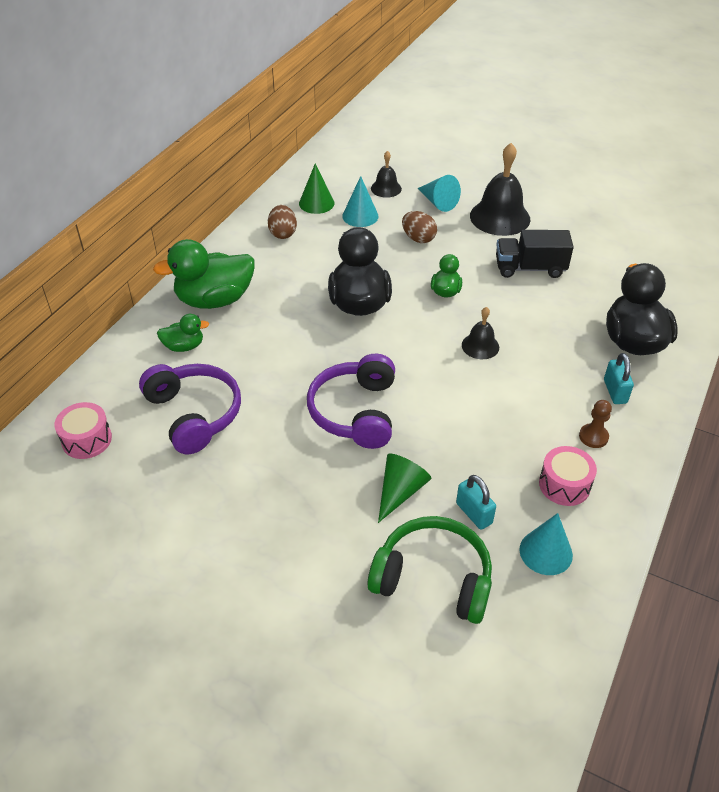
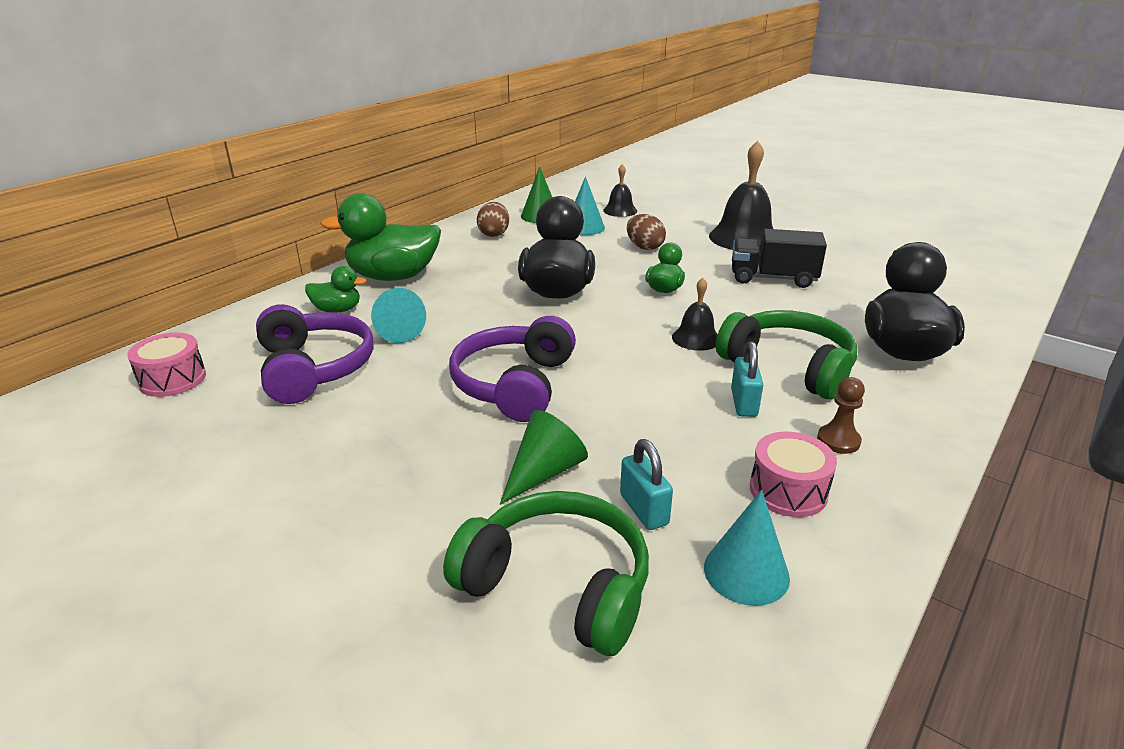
camera: 10 degrees right, 15 degrees down
(438, 202) = (675, 223): turquoise cone -> turquoise cone (396, 331)
(552, 369) = (788, 367): none -> green headphones
(615, 391) = (874, 396): turquoise padlock -> turquoise padlock (744, 403)

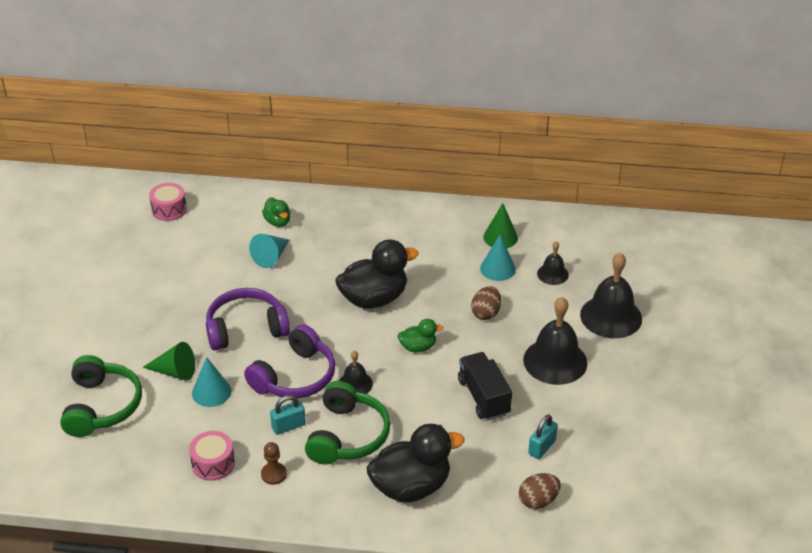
camera: 60 degrees right, 10 degrees up
(313, 368) = (211, 249): purple headphones -> purple headphones (295, 377)
(393, 277) = (337, 220): green duck -> none
(494, 234) = (443, 230): brown egg -> brown egg (538, 501)
(644, 509) = (167, 416): turquoise padlock -> turquoise padlock (542, 447)
(702, 205) = (611, 316): none -> black bell
(746, 572) = (142, 463): turquoise cone -> turquoise cone (211, 392)

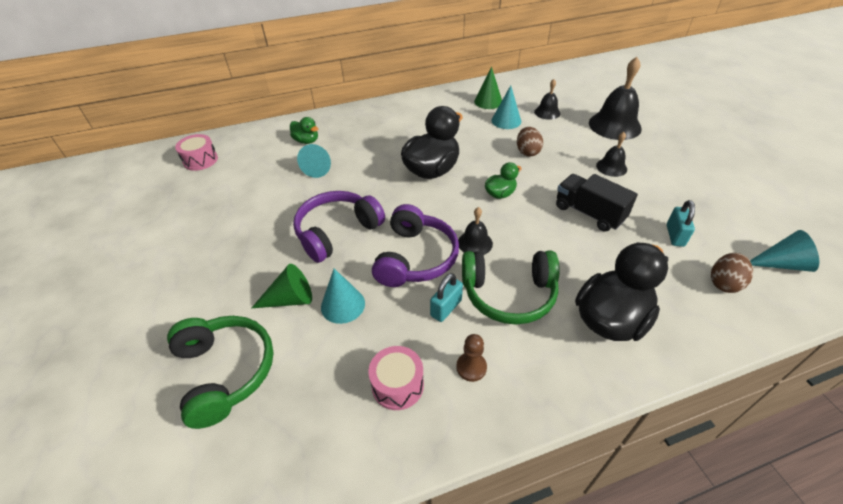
camera: 25 degrees left, 5 degrees up
(347, 435) = (508, 294): green headphones -> green headphones turned 105 degrees clockwise
(555, 361) = (611, 167): black bell -> black bell, size x0.53
(610, 508) = (781, 264): none -> turquoise cone

